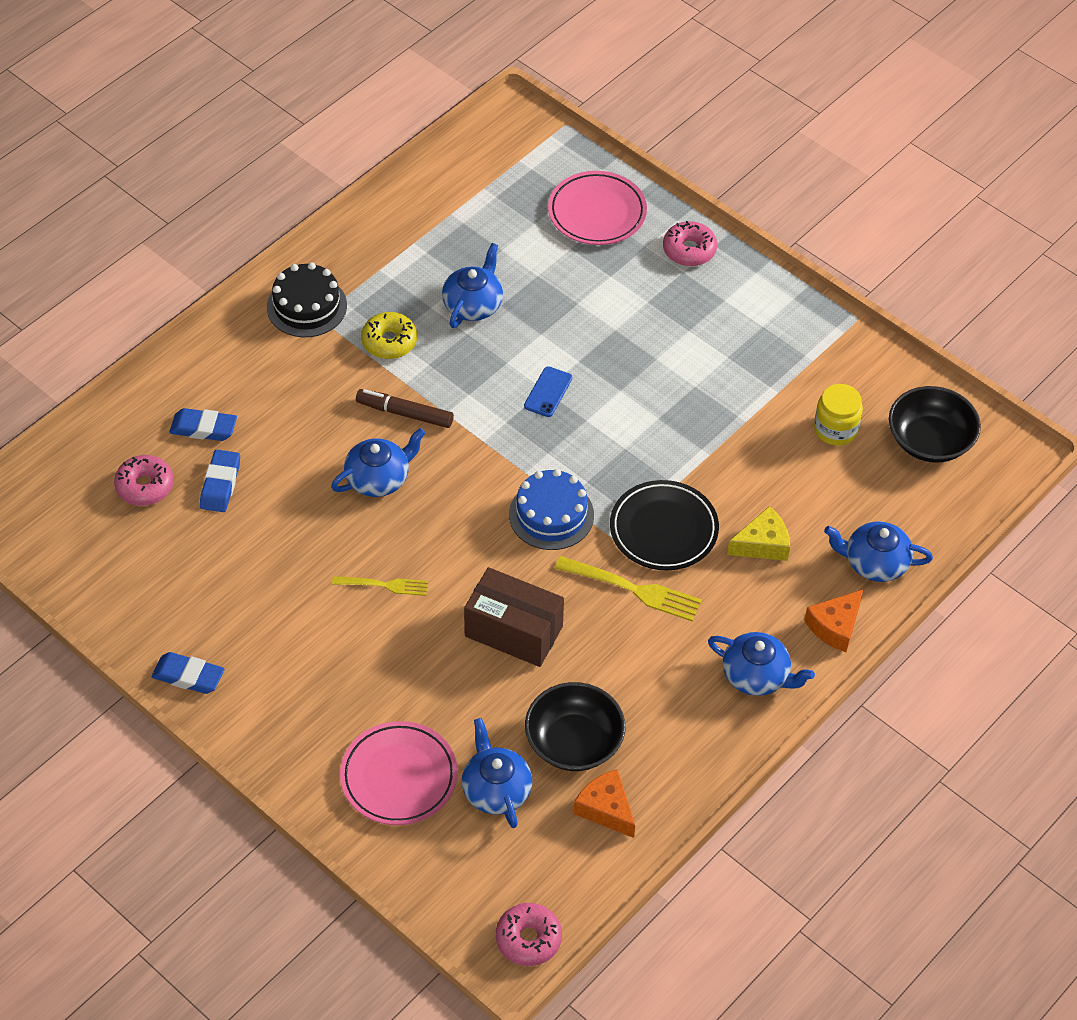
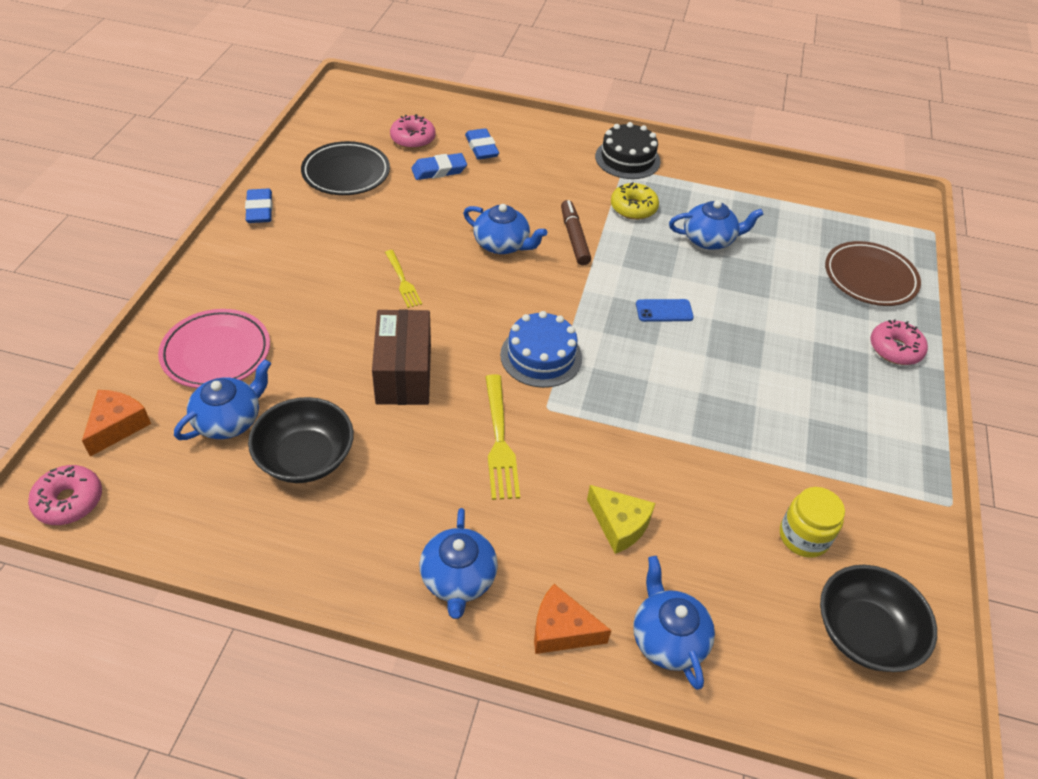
camera: 60 degrees right, 5 degrees down
(597, 212) = (870, 278): pink plate -> brown plate
(606, 809) = (239, 508): orange cheese -> orange cheese (117, 426)
(663, 529) = (581, 439): black plate -> black plate (346, 173)

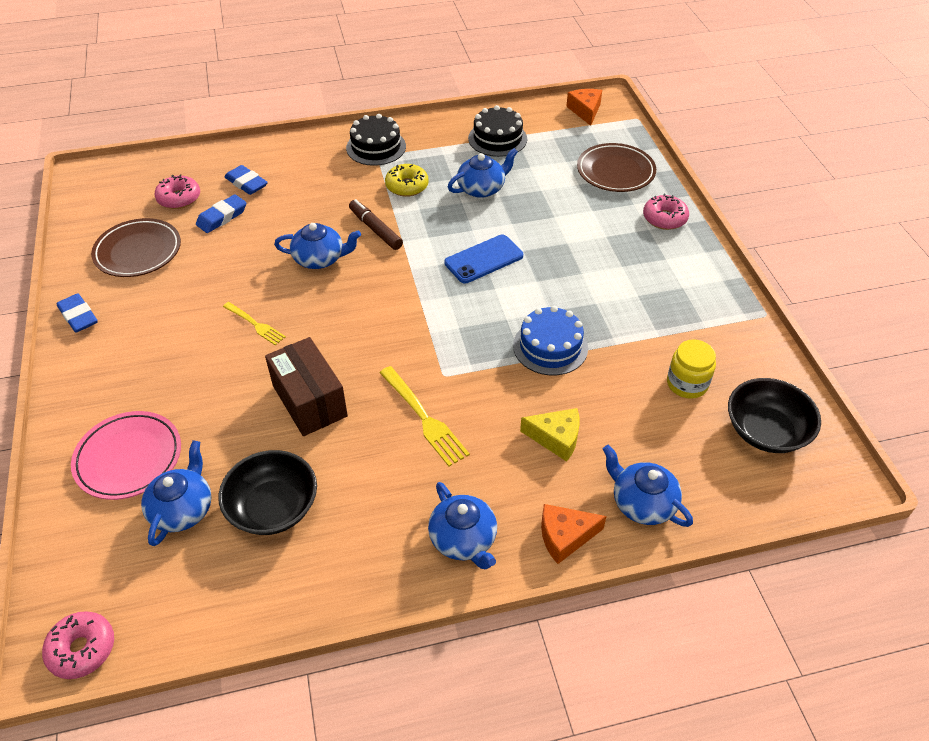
camera: 25 degrees left, 0 degrees up
(117, 426) = (80, 564): orange cheese -> orange cheese (585, 111)
(346, 173) = (138, 252): black plate -> brown plate
(541, 356) = (412, 336): blue cake -> blue cake (550, 346)
(664, 311) = (484, 259): blue phone -> blue phone, size x1.54
(759, 196) = (497, 138): none -> black cake

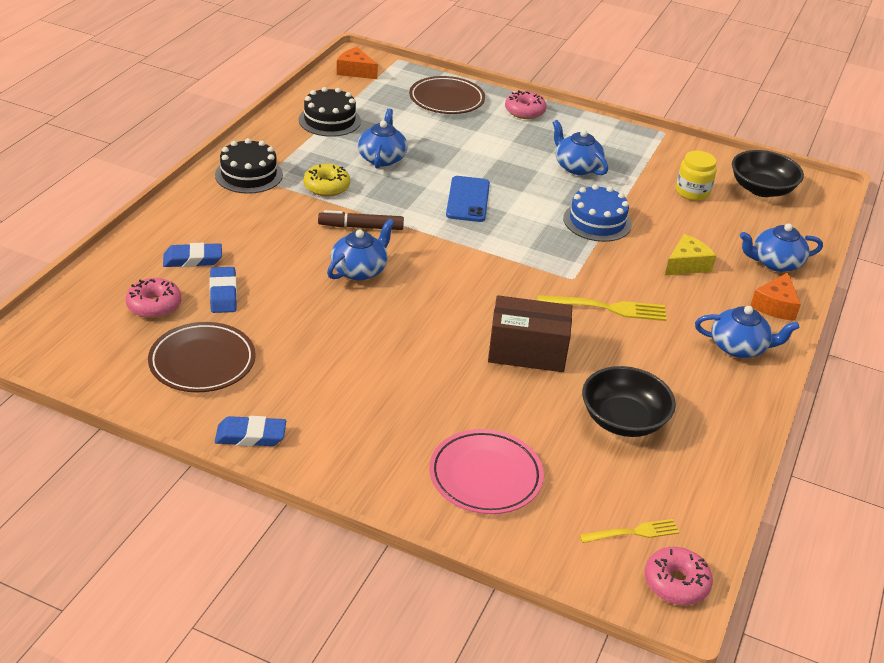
camera: 55 degrees left, 10 degrees down
(182, 509) = (577, 468): blue teapot -> blue teapot (577, 167)
(255, 324) = (400, 339): yellow fork -> yellow fork (633, 532)

